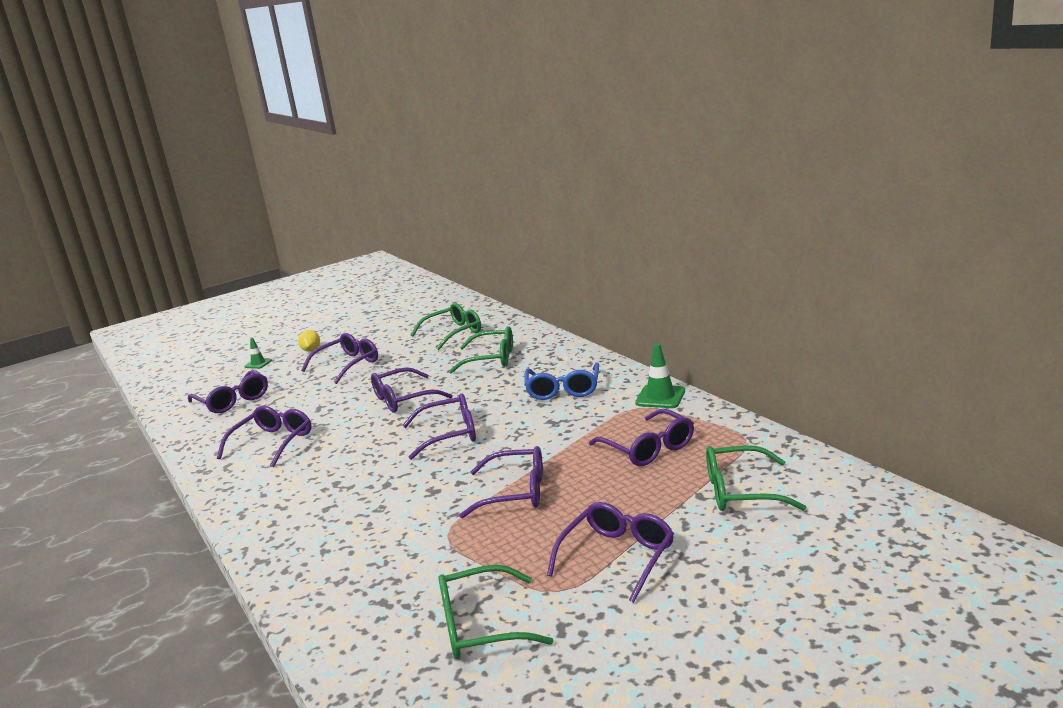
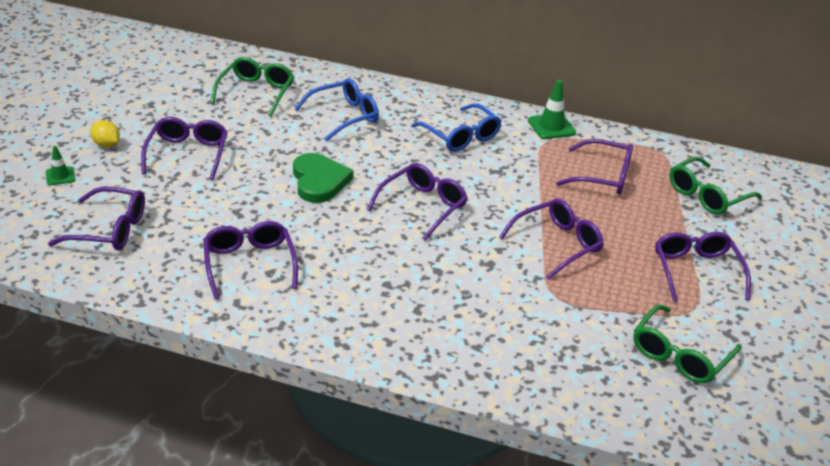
camera: 45 degrees left, 15 degrees up
(403, 399) = (319, 181): purple glasses -> green heart
(491, 359) = (344, 116): green glasses -> blue glasses

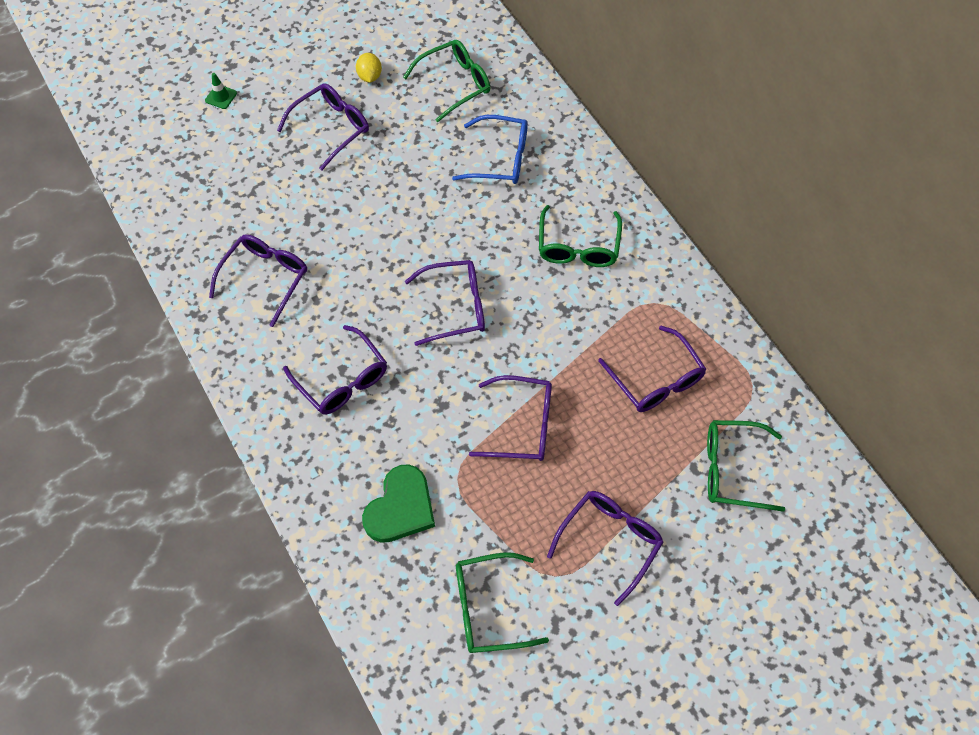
camera: 45 degrees right, 25 degrees up
(106, 145) = (282, 80): yellow lemon -> yellow lemon (369, 76)
(110, 229) = (205, 177): purple glasses -> purple glasses (342, 380)
(319, 181) = (402, 223): green heart -> green heart (400, 508)
(461, 136) = (578, 247): blue glasses -> green glasses
(551, 127) = (679, 288): green traffic cone -> none

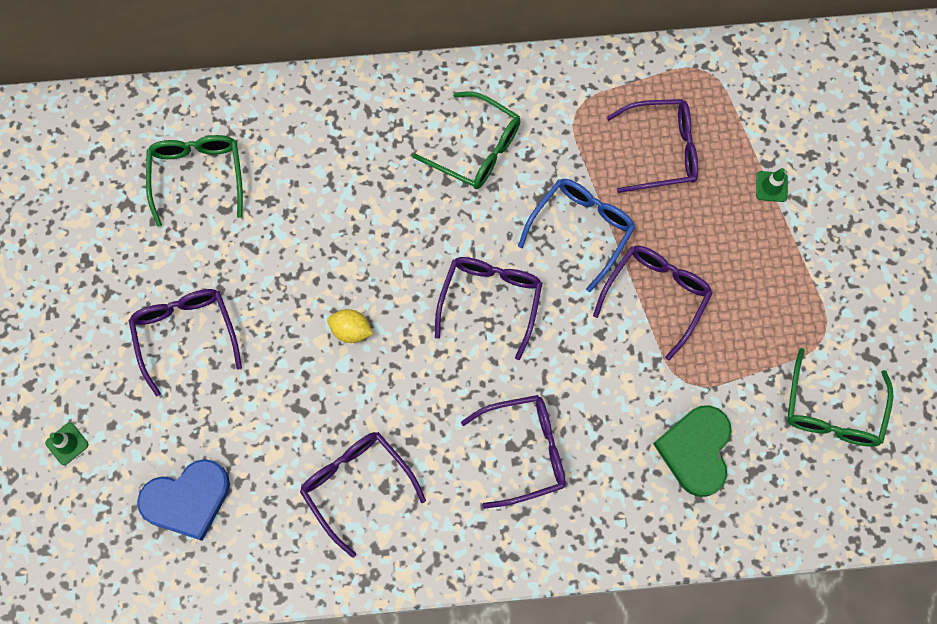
camera: 65 degrees left, 10 degrees up
(210, 180) = (187, 500): none -> blue heart
(369, 76) = (134, 262): yellow lemon -> yellow lemon (351, 330)
(400, 508) = (696, 450): green heart -> green heart turned 135 degrees counterclockwise
(500, 158) = (326, 174): blue glasses -> blue glasses (581, 229)
(610, 541) = (809, 272): purple glasses -> none
(674, 480) = (771, 186): none -> green traffic cone
(732, 469) = (782, 132): green glasses -> none

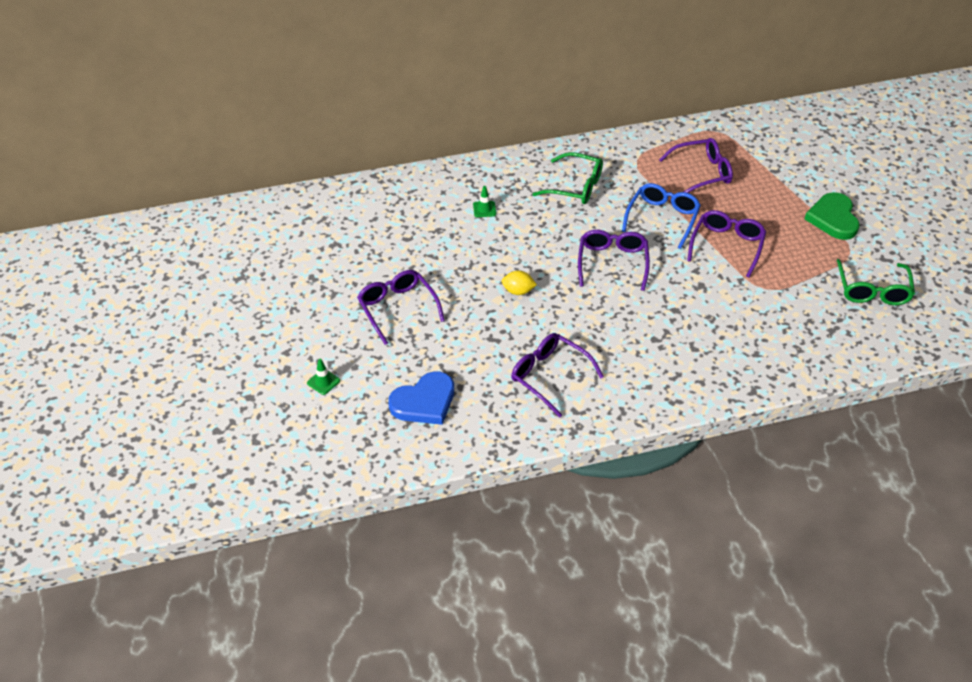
camera: 10 degrees left, 25 degrees down
(197, 176) = (383, 223): green glasses -> none
(525, 451) = (666, 340): purple glasses -> none
(696, 450) = (787, 324): green heart -> green heart (833, 219)
(771, 186) = (782, 181): green traffic cone -> green traffic cone (484, 209)

